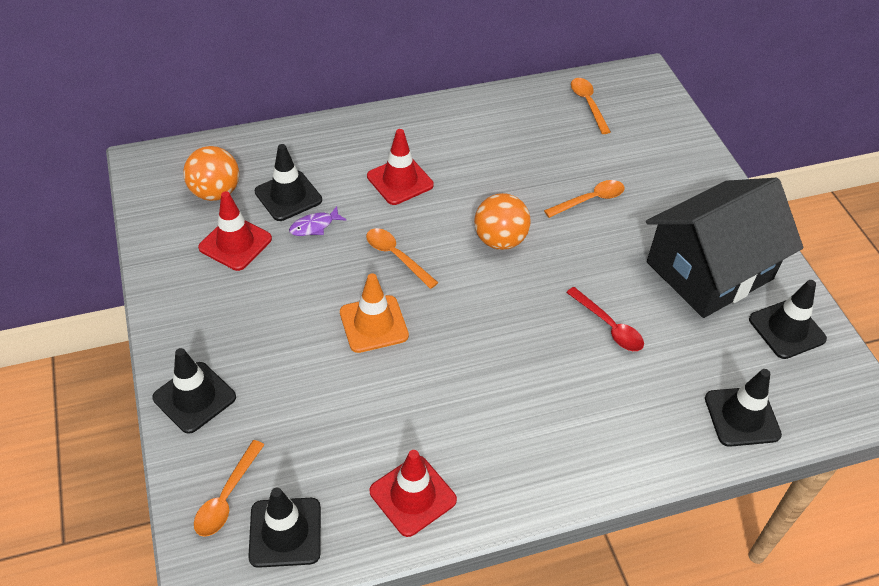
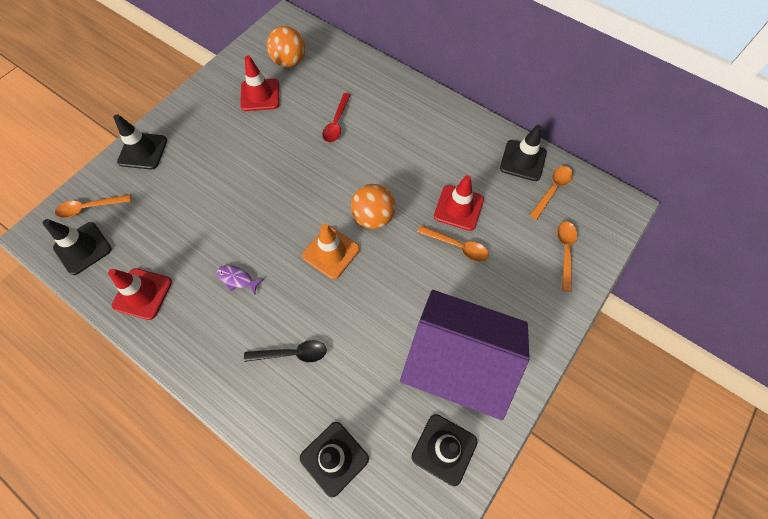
camera: 55 degrees right, 15 degrees up
(288, 196) = (315, 93): black traffic cone -> black traffic cone (523, 160)
(314, 226) = (303, 120): purple fish -> purple fish (237, 279)
(373, 324) = (252, 195): orange traffic cone -> orange traffic cone (331, 252)
(396, 256) = (313, 173): orange spoon -> orange spoon (565, 252)
(400, 181) = (376, 135): red traffic cone -> red traffic cone (458, 208)
(604, 391) = (292, 353): none -> black spoon
(609, 326) = (350, 324): red spoon -> red spoon (336, 123)
(709, 270) = (457, 361): black house -> purple house

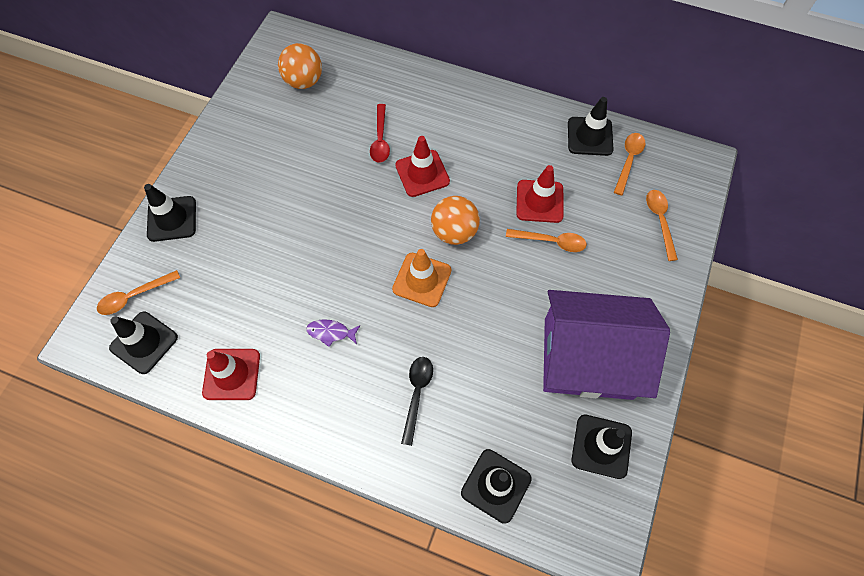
camera: 15 degrees left, 0 degrees up
(260, 95) = (284, 126): red traffic cone -> red traffic cone (422, 173)
(292, 353) = (417, 394): black spoon -> black spoon turned 60 degrees counterclockwise

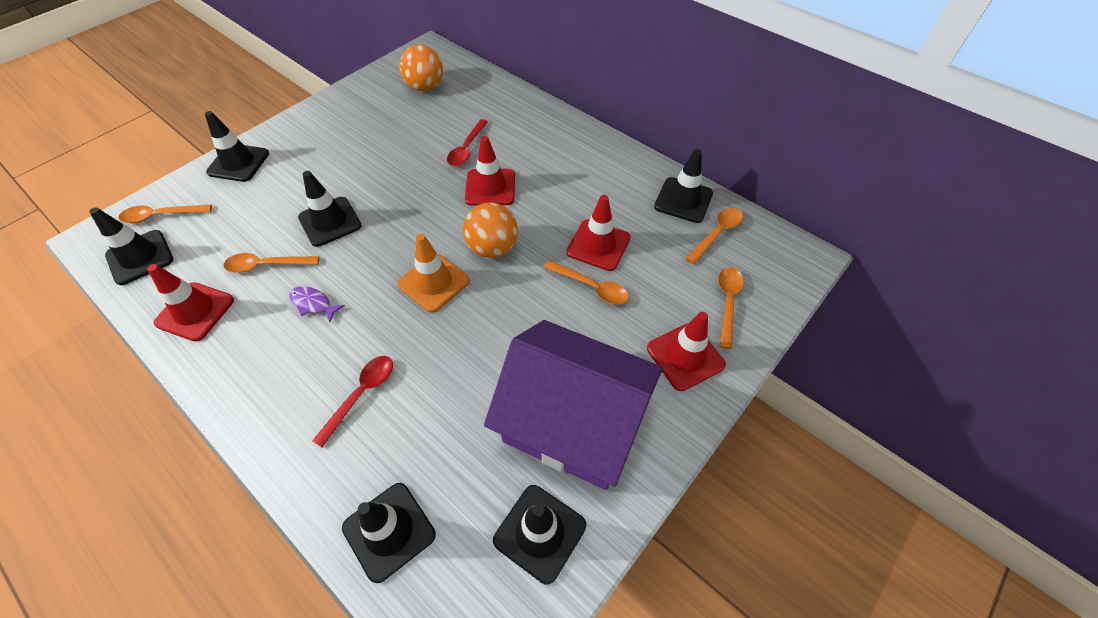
camera: 20 degrees right, 10 degrees down
(267, 311) = (266, 265): none -> orange spoon
(298, 252) = (330, 221): none -> black traffic cone
(417, 394) = (361, 395): black spoon -> red spoon
(646, 277) = (685, 356): none -> red traffic cone

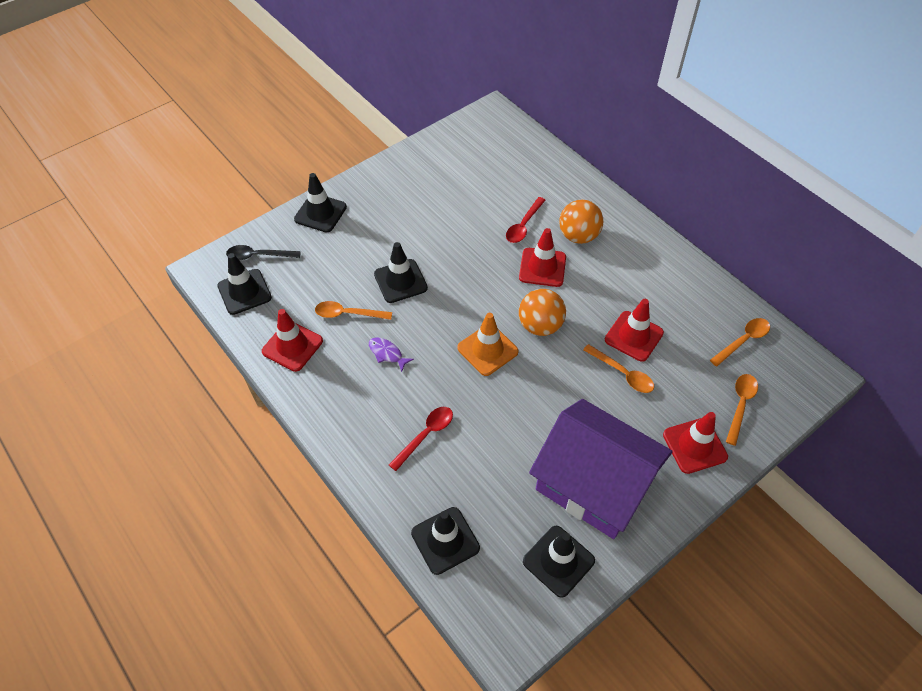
camera: 10 degrees right, 0 degrees up
(161, 216) = (258, 256): orange spoon -> black spoon
(425, 87) = (488, 154): orange ball -> orange ball (578, 236)
(683, 200) = (718, 304): black traffic cone -> none

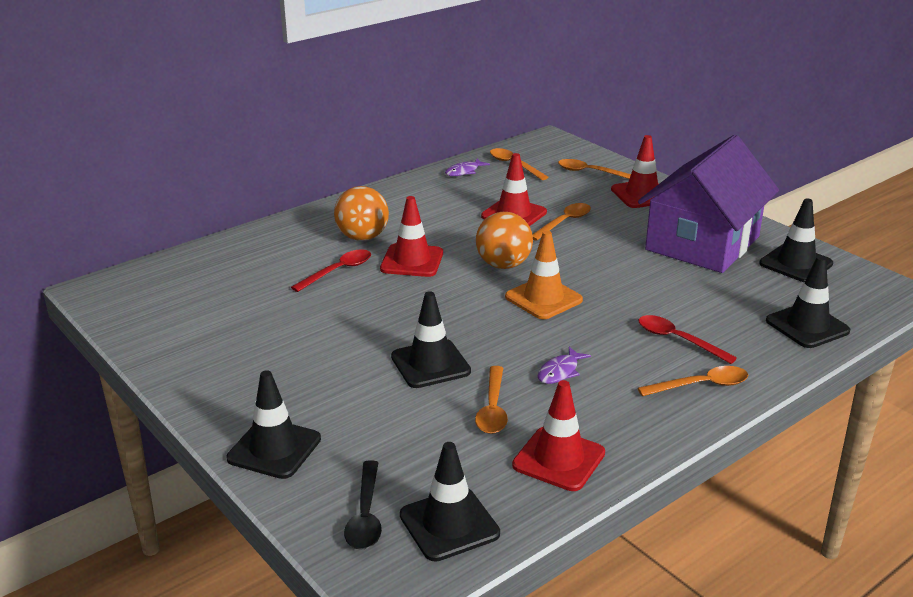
camera: 90 degrees left, 25 degrees down
(364, 440) = (701, 385): none -> orange spoon
(523, 225) = (338, 271): red spoon -> red spoon turned 75 degrees counterclockwise
(718, 301) = (464, 171): none -> purple fish

